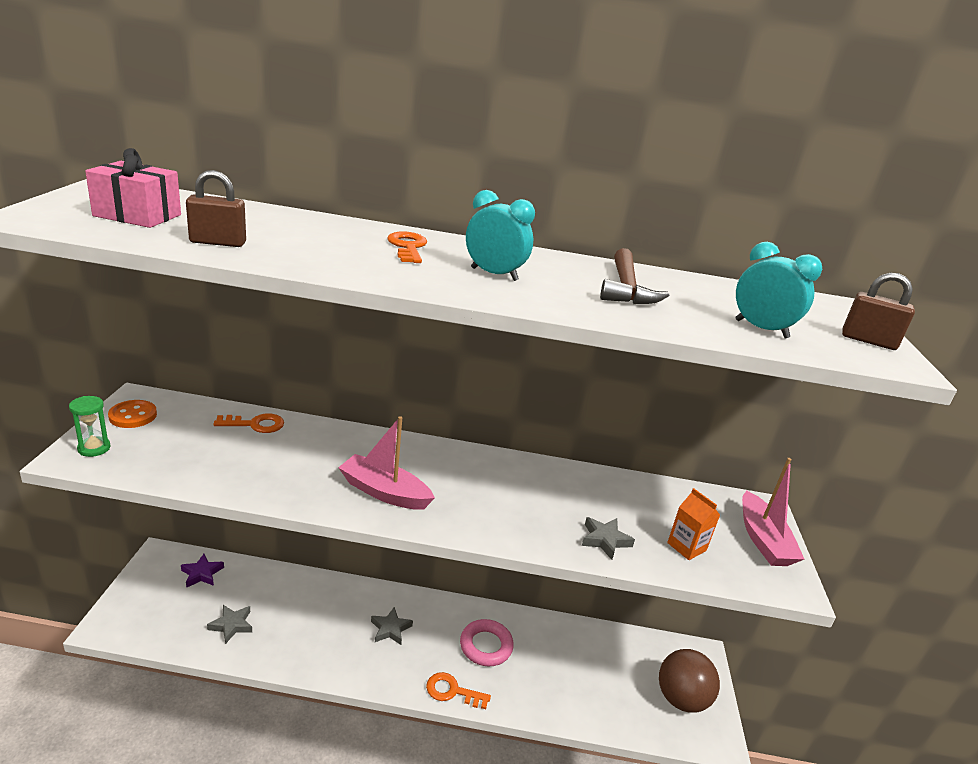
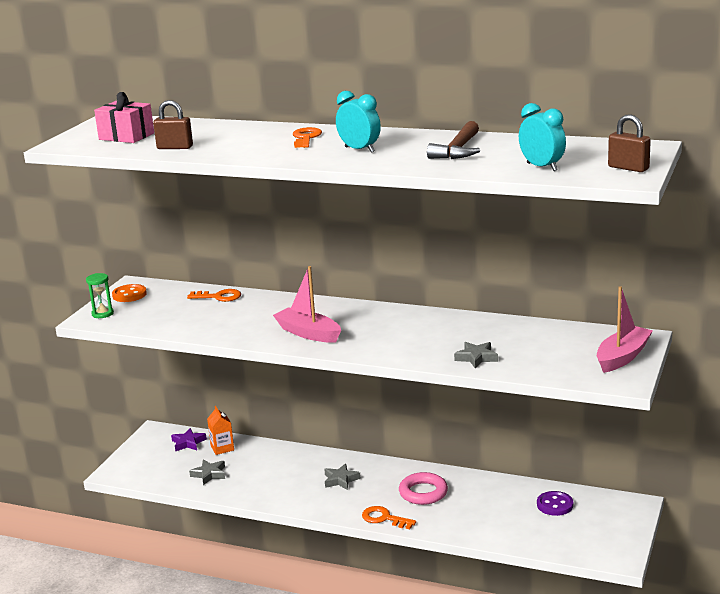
camera: 20 degrees right, 5 degrees down
(626, 659) = (555, 505): none -> purple button
(681, 698) = (596, 531): brown ball -> none
(686, 547) = (546, 361): orange carton -> orange carton (222, 448)
(763, 540) = (622, 357): pink boat -> pink boat turned 150 degrees counterclockwise

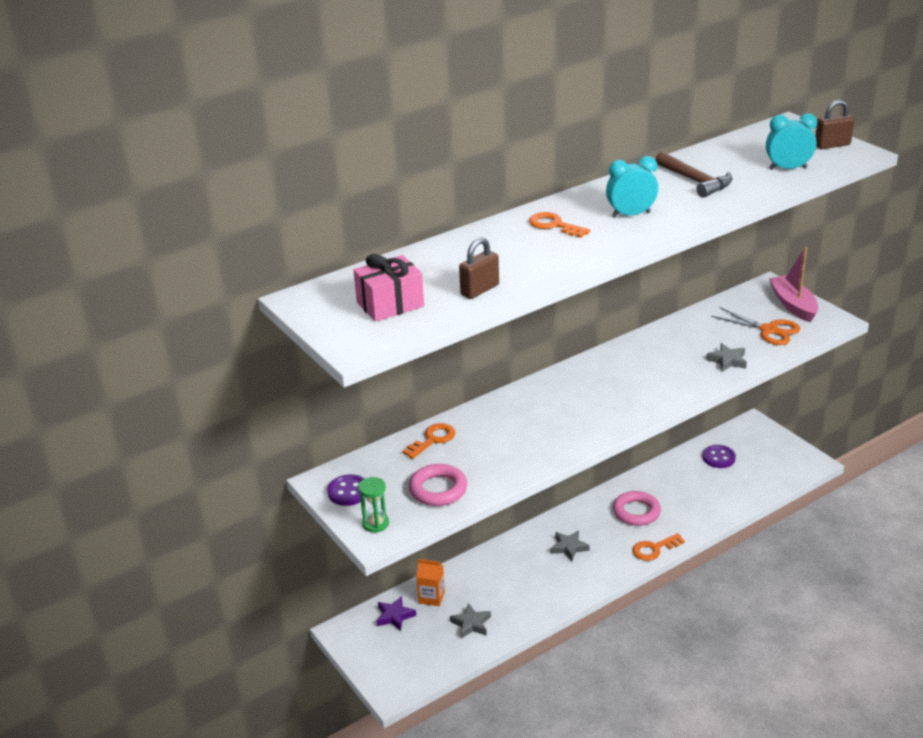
camera: 55 degrees left, 10 degrees up
(129, 295) = (348, 492): orange button -> purple button
(161, 318) = (438, 489): none -> pink ring
(308, 333) = (583, 419): pink boat -> none
(557, 359) = (769, 330): none -> orange scissors

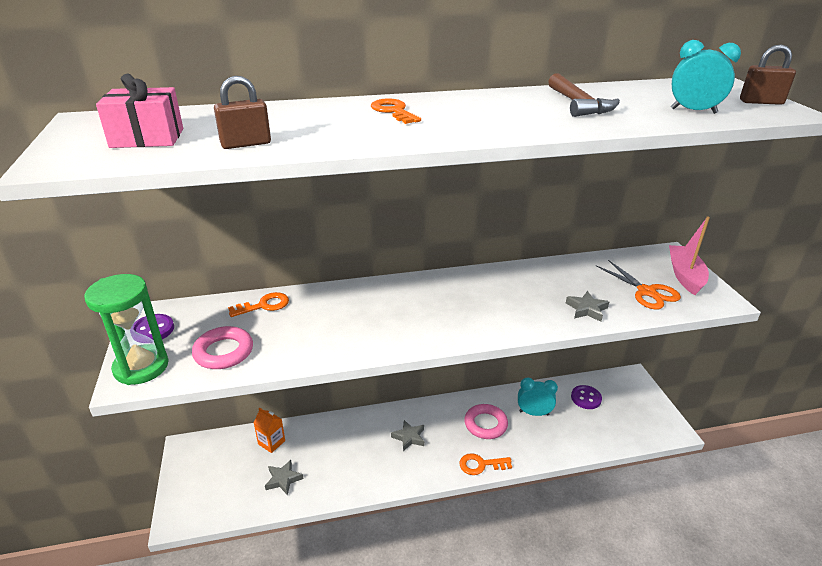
camera: 20 degrees right, 0 degrees up
(375, 523) = (141, 367): green hourglass -> green hourglass, size x1.91
(394, 616) = (232, 449): purple star -> none
(631, 215) = (481, 117): turquoise clock -> turquoise clock (534, 413)

